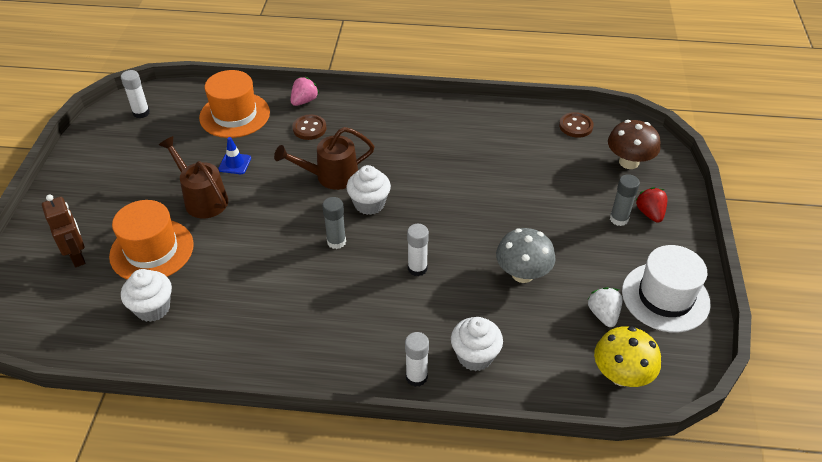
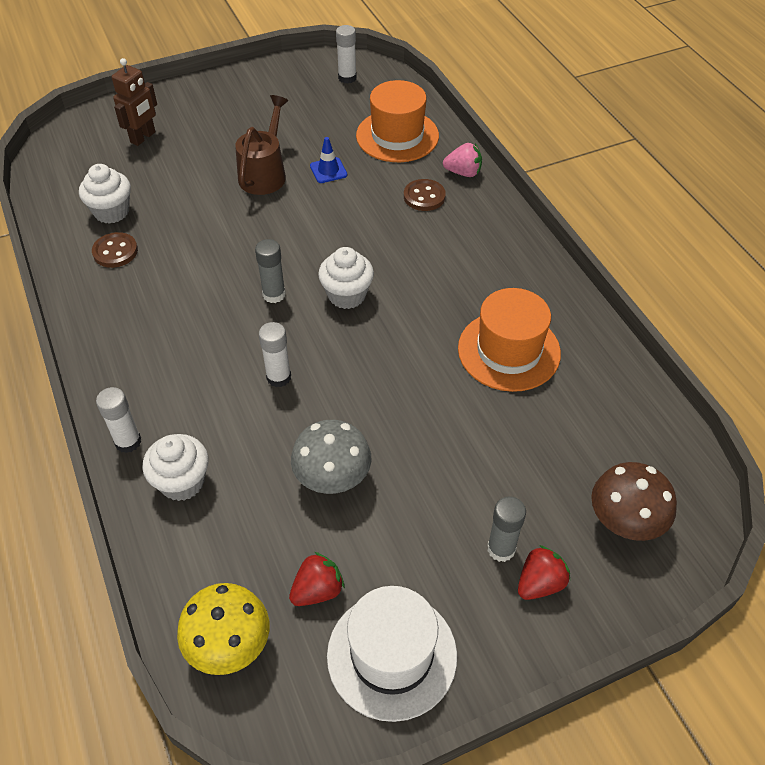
camera: 60 degrees right, 5 degrees up
(152, 250) = (178, 176): orange hat -> orange hat (509, 351)
(330, 176) = (364, 246): brown watering can -> none
(575, 126) = (645, 433): brown button -> brown button (115, 251)
(603, 314) = (317, 590): white strawberry -> red strawberry

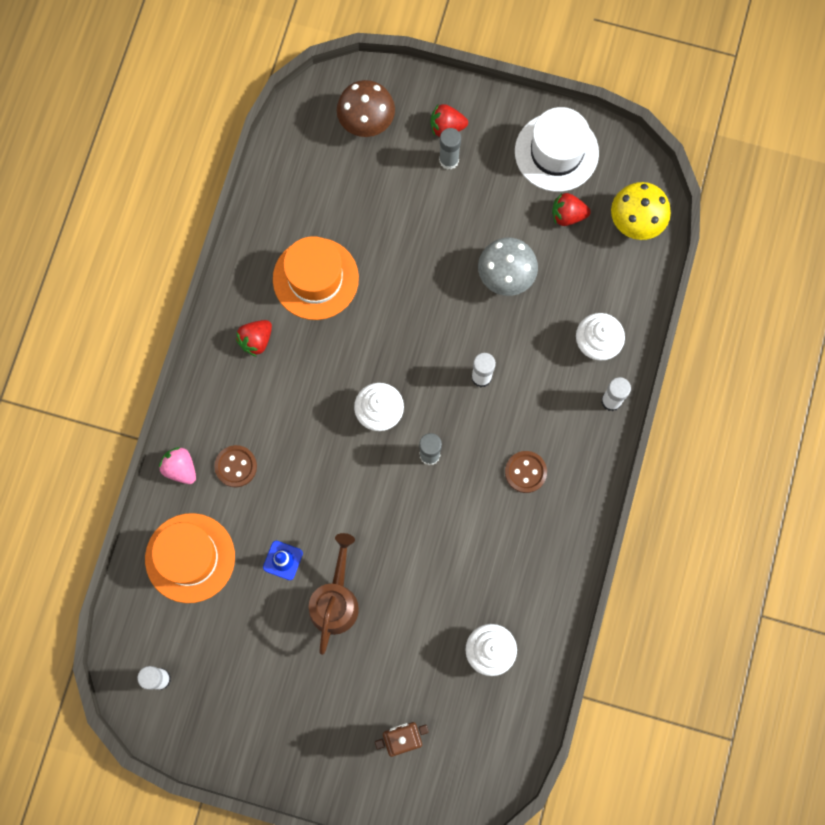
camera: 140 degrees left, 25 degrees up
(115, 251) = (514, 597): brown button -> brown button (525, 472)
(265, 173) = (335, 600): brown watering can -> brown watering can turned 135 degrees clockwise
(504, 276) = (256, 340): none -> red strawberry

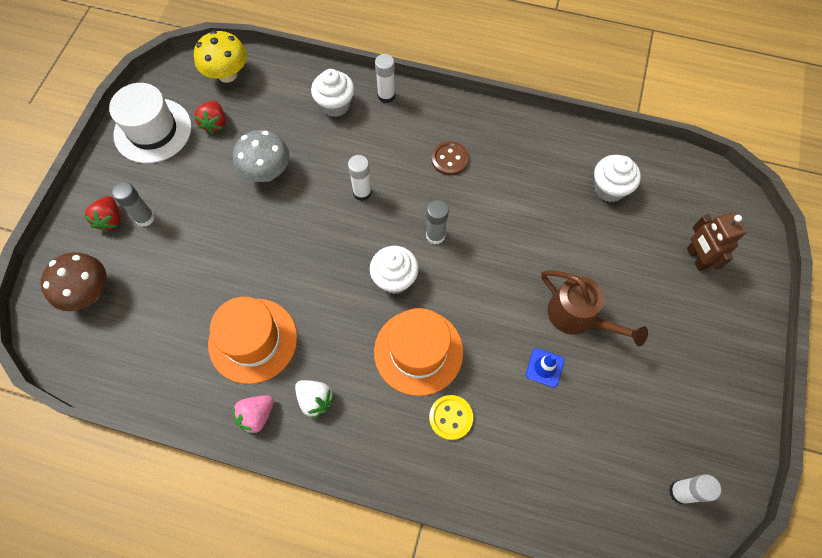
camera: 90 degrees left, 10 degrees down
(180, 468) = (454, 478): pink strawberry -> pink strawberry (256, 415)
(190, 558) = (550, 464): orange hat -> orange hat (418, 351)
(236, 466) = (451, 417): brown button -> yellow button
(256, 340) = (315, 400): red strawberry -> white strawberry
(335, 600) = (578, 317): brown watering can -> brown watering can turned 150 degrees counterclockwise

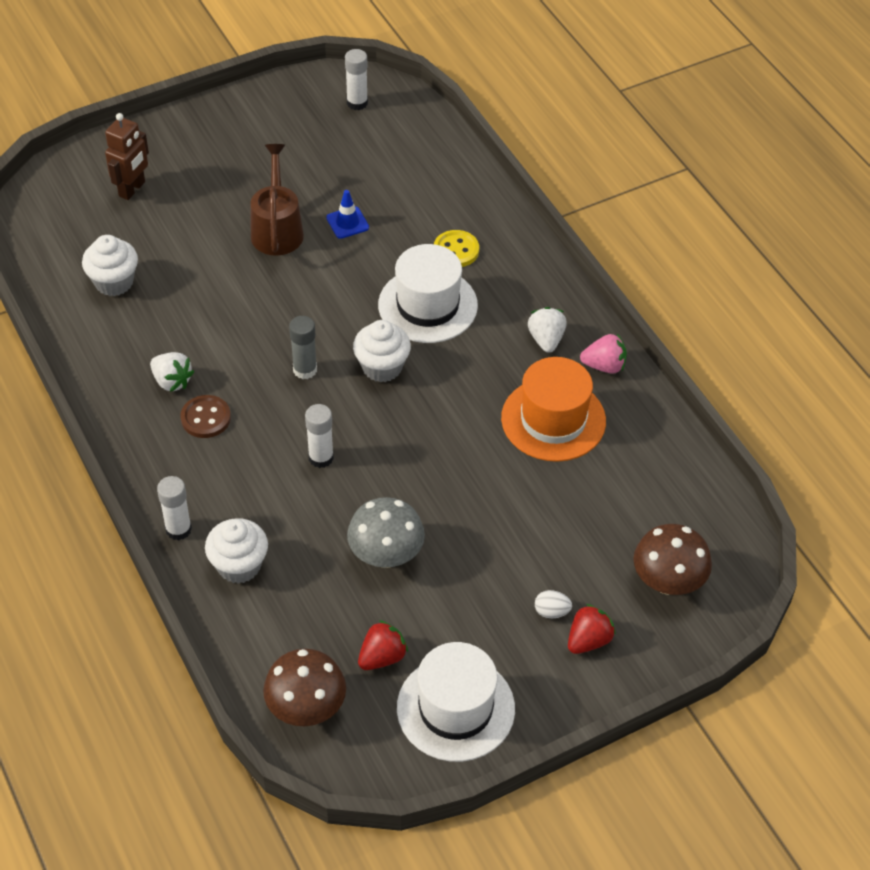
camera: 135 degrees left, 15 degrees down
(145, 218) = (551, 612): grey glue stick -> white egg
(227, 74) = (306, 708): yellow mushroom -> brown mushroom
(418, 351) = (427, 305): orange hat -> white hat
(495, 162) = (172, 381): none -> white strawberry

